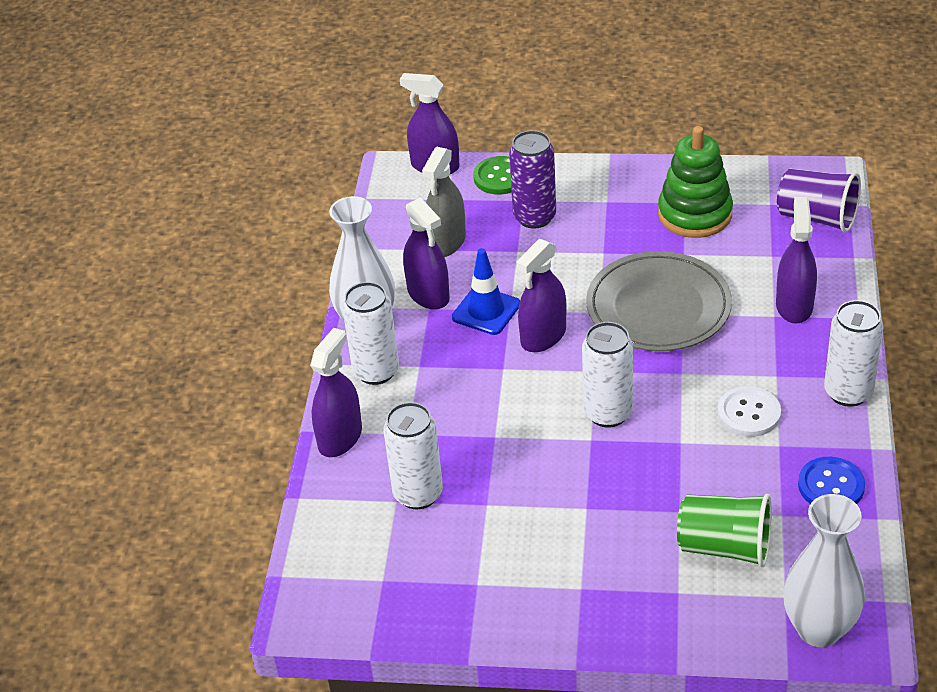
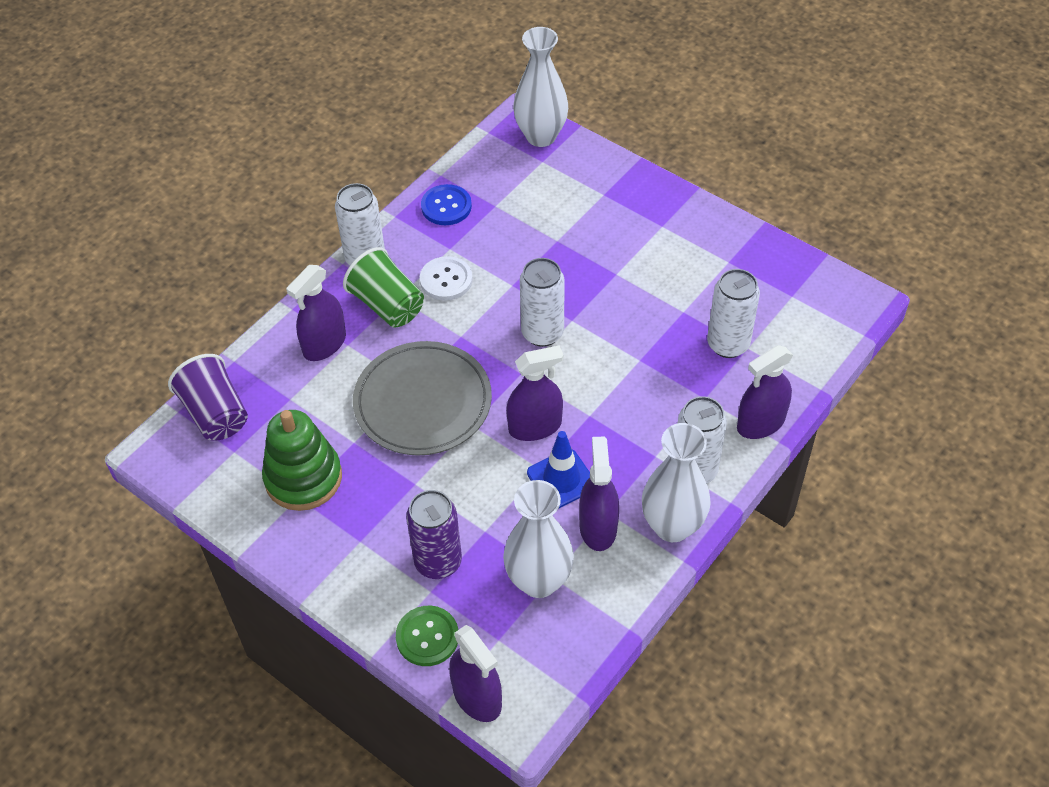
camera: 150 degrees left, 10 degrees up
(447, 242) = (539, 581): grey spray bottle -> white vase
(725, 547) = (550, 204): green cup -> green cup (387, 305)

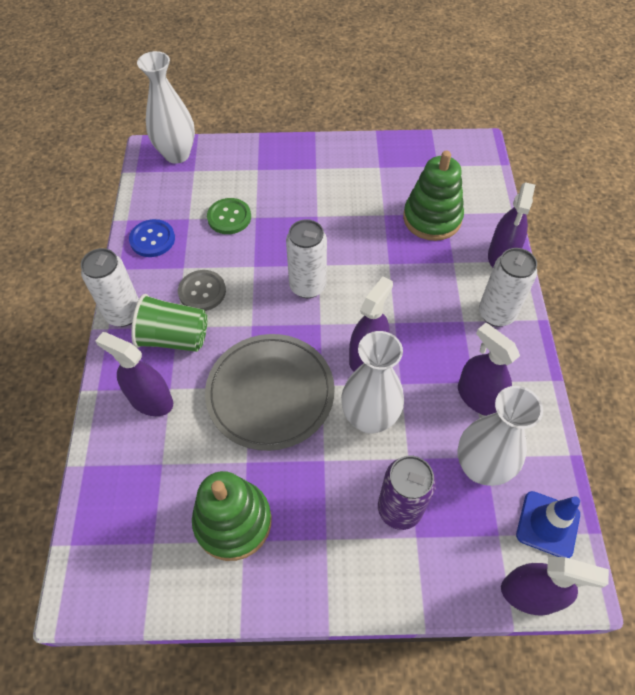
camera: 40 degrees left, 5 degrees up
(215, 414) = (107, 522): purple cup -> none
(324, 344) = (151, 400): purple spray bottle -> purple spray bottle turned 120 degrees clockwise
(427, 637) = (449, 576): green button -> green button (229, 217)
(446, 280) = (202, 291): white button -> grey button
(561, 479) = (421, 381): blue traffic cone -> blue traffic cone (547, 524)
(672, 526) = (522, 361): white vase -> white vase (369, 418)
(728, 344) = (432, 218): white can -> green stacking toy

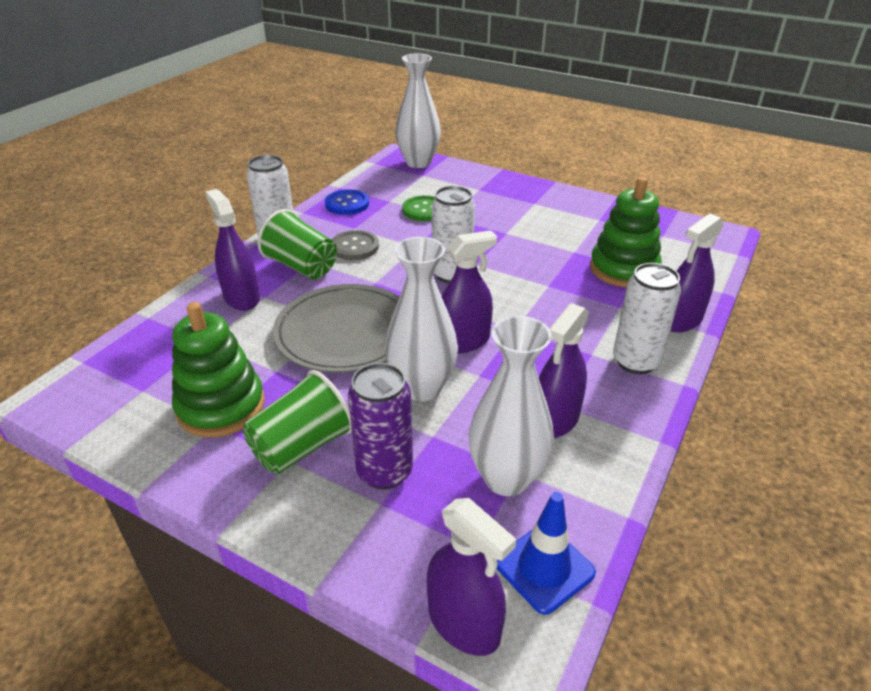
camera: 30 degrees right, 20 degrees down
(325, 522) = (302, 446): none -> green cup
(478, 397) = (555, 419): purple spray bottle -> purple spray bottle turned 135 degrees counterclockwise

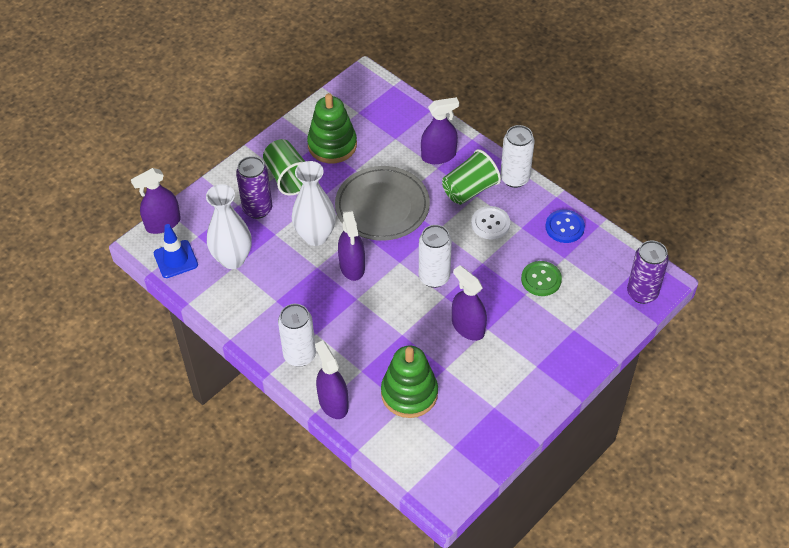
camera: 105 degrees right, 15 degrees up
(354, 247) = (490, 224): grey button -> white button
(418, 162) = (642, 293): white vase -> purple can
(555, 419) = (265, 294): purple spray bottle -> purple spray bottle (468, 327)

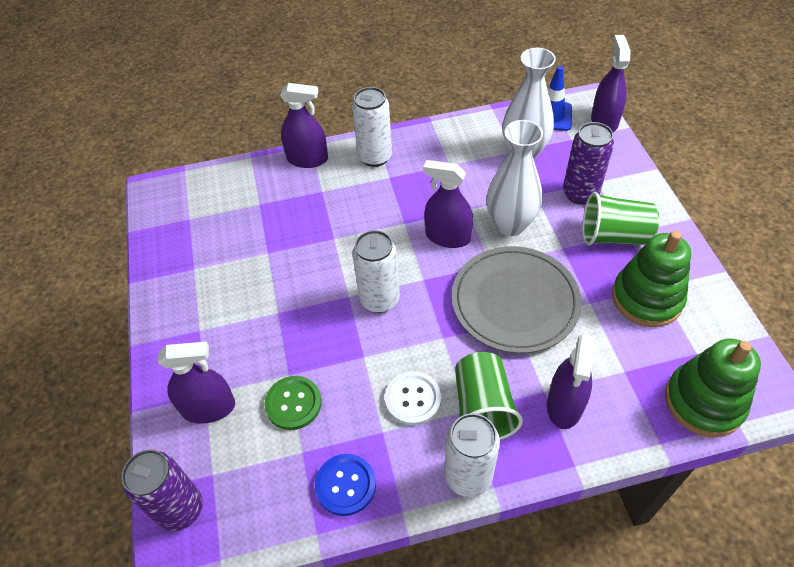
camera: 125 degrees right, 0 degrees up
(409, 393) = (268, 213): green stacking toy -> green stacking toy (704, 402)
(468, 327) = (295, 296): purple spray bottle -> purple spray bottle (209, 408)

